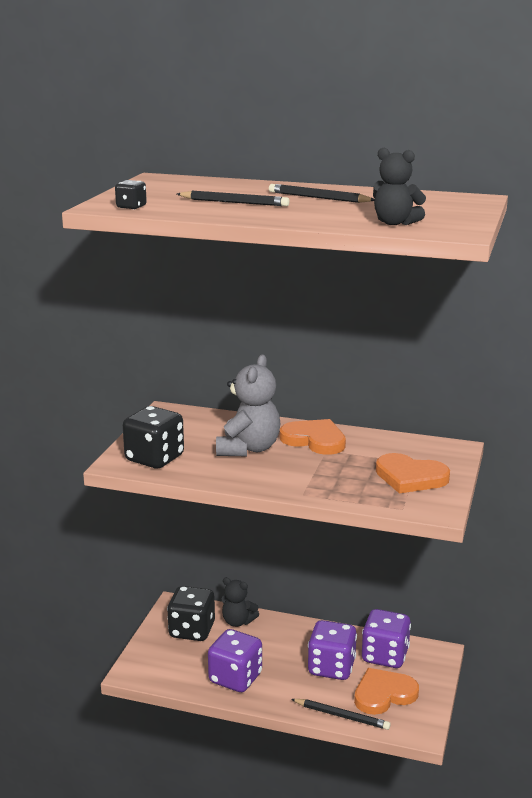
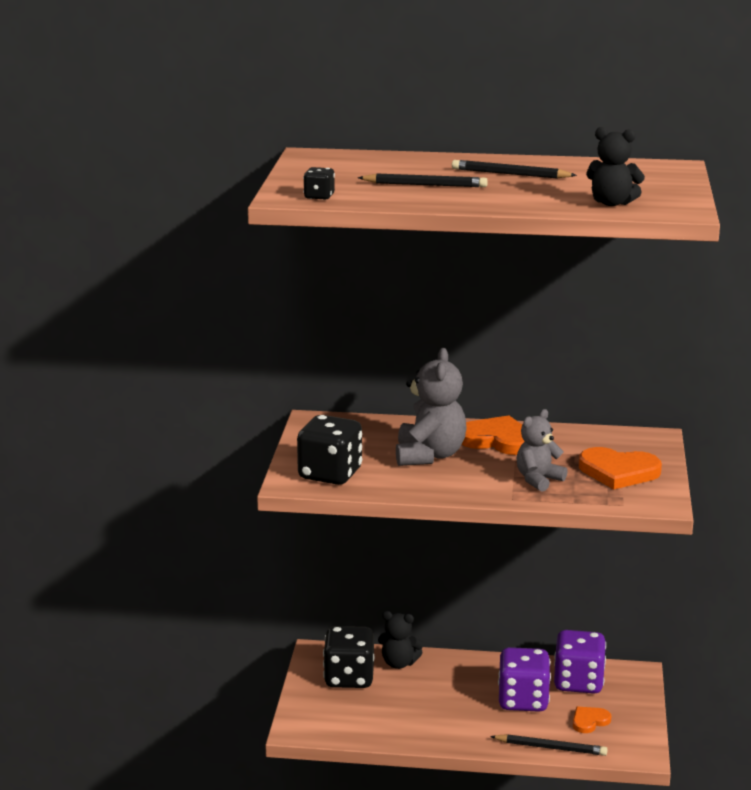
camera: 10 degrees left, 0 degrees up
(235, 678) = (419, 722): purple dice -> none
(334, 479) = (538, 480): none -> grey teddy bear
(384, 694) = (589, 721): orange heart -> orange heart, size x0.56

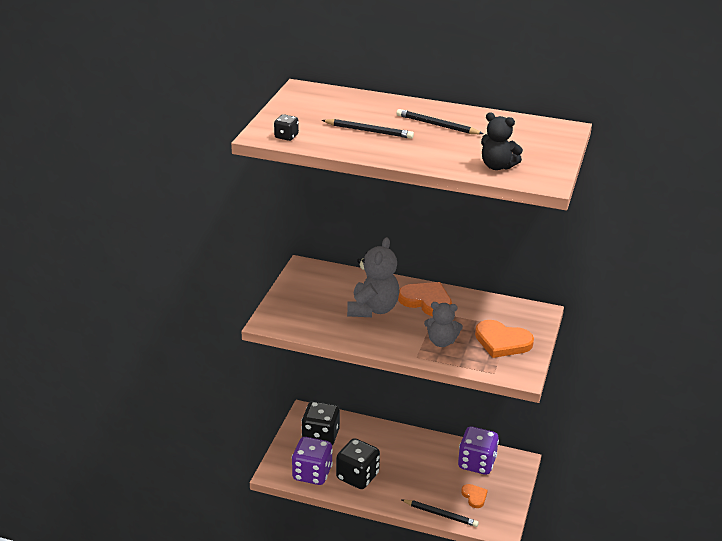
camera: 10 degrees right, 10 degrees up
(330, 474) = (297, 318): black dice -> black dice (357, 476)
(399, 663) = (358, 429): black teddy bear -> none
(523, 700) = (433, 472): purple dice -> purple dice (312, 473)
(538, 480) = (441, 342): grey teddy bear -> grey teddy bear turned 135 degrees counterclockwise
(589, 721) = (474, 496): orange heart -> orange heart turned 90 degrees clockwise

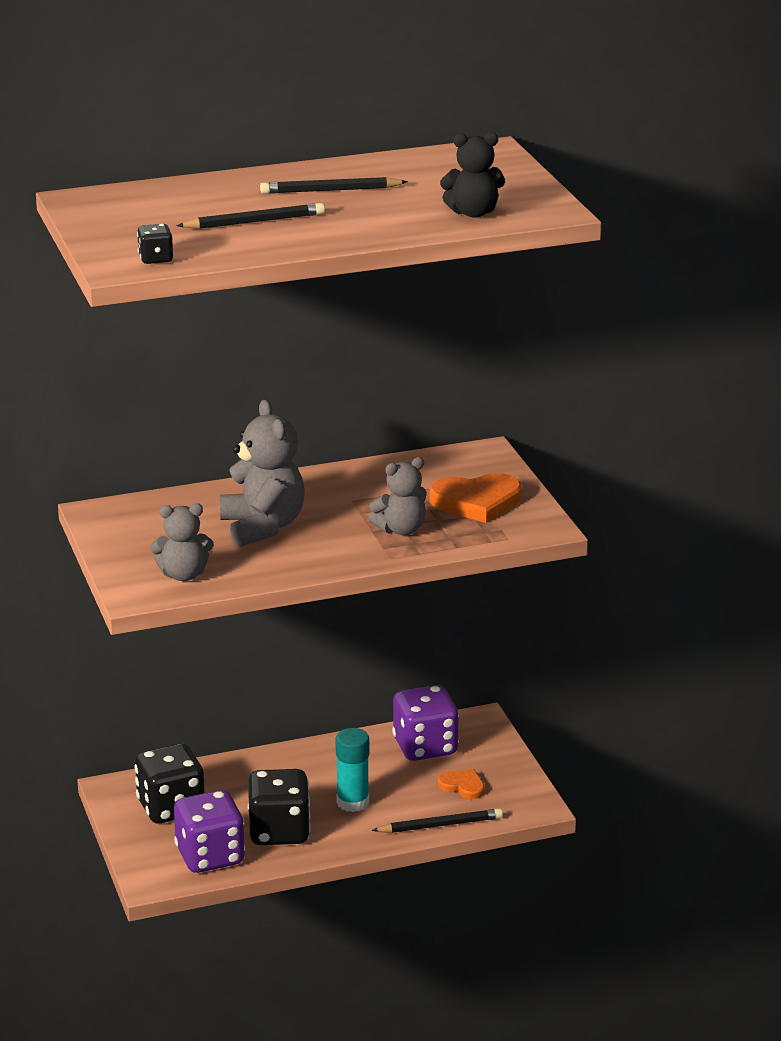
camera: 35 degrees left, 5 degrees down
(302, 321) = (183, 575): none -> grey teddy bear
(409, 478) = (352, 802): none -> turquoise glue stick
(426, 301) = (323, 492): orange heart -> none

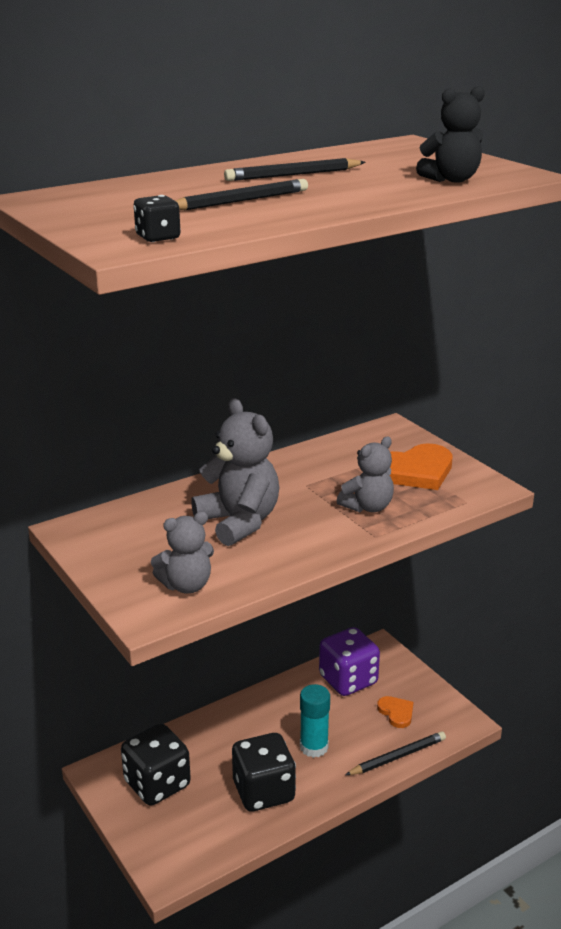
camera: 15 degrees left, 0 degrees up
(210, 856) = (212, 833): purple dice -> none
(462, 786) = (396, 713): orange heart -> orange heart turned 45 degrees clockwise

